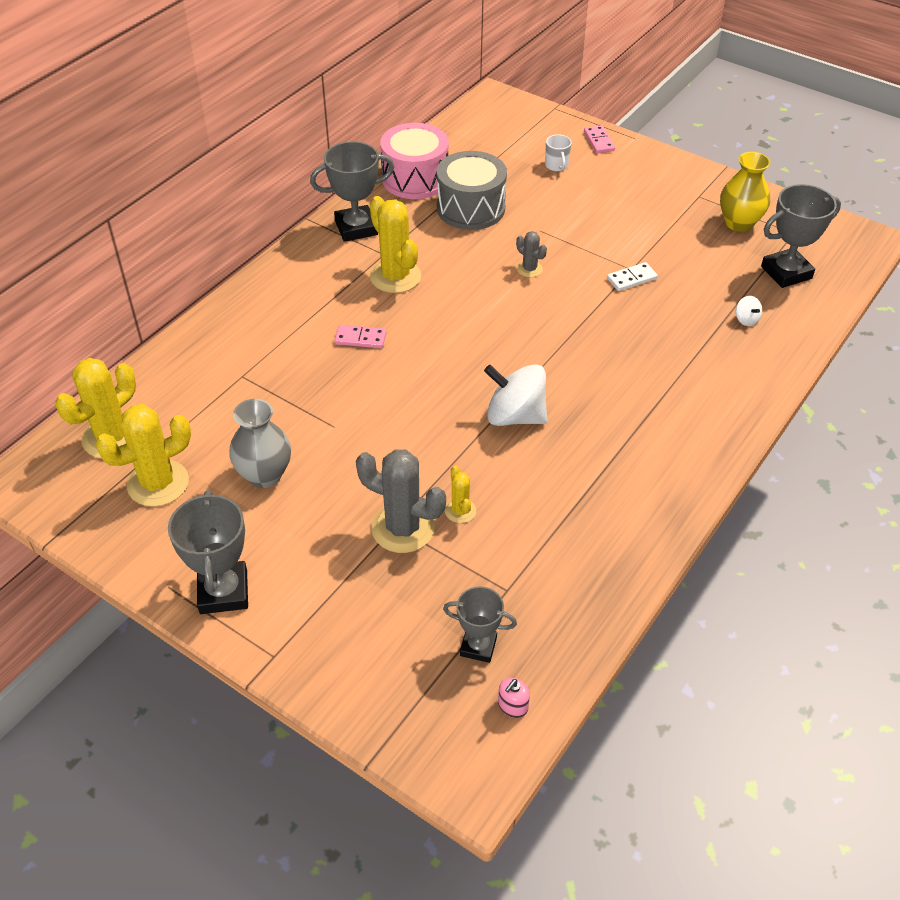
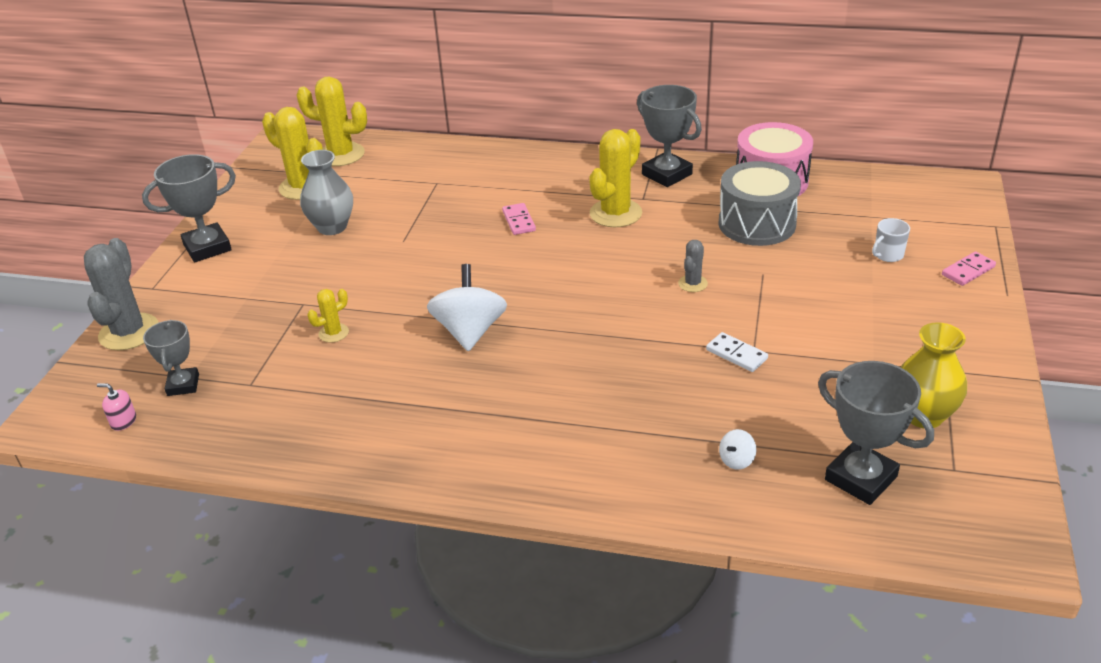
camera: 70 degrees right, 10 degrees down
(403, 528) = (301, 309): grey cactus -> grey cactus (129, 332)

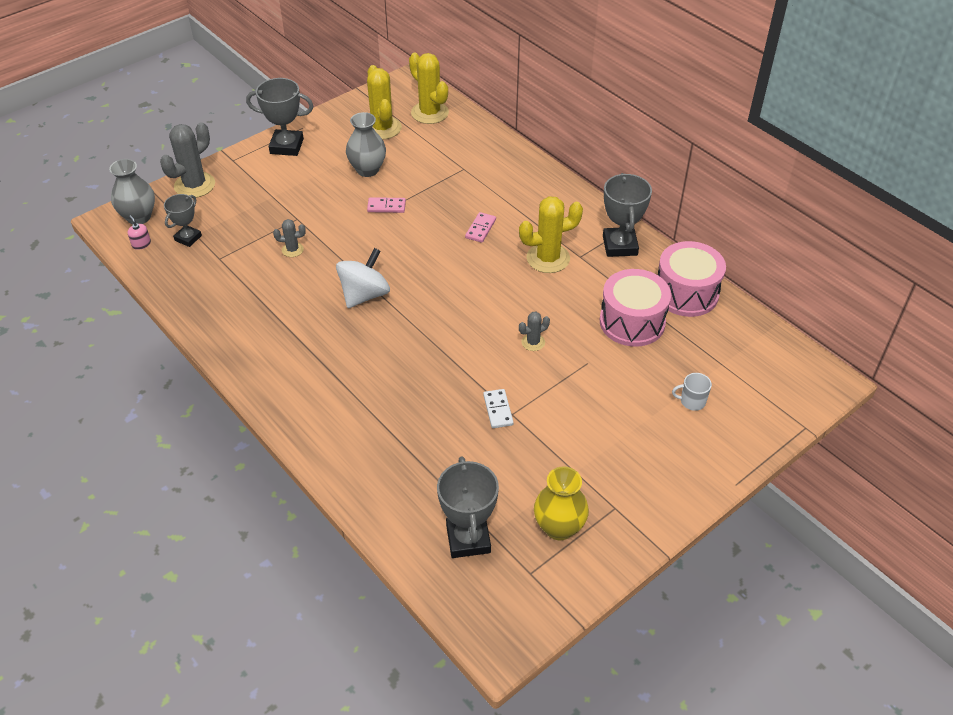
camera: 35 degrees right, 10 degrees up
(87, 397) = (139, 217): none -> grey vase
(333, 333) = (292, 250): yellow cactus -> grey cactus
(736, 460) = (413, 478): white spinning top -> none
(757, 224) = (632, 322): grey drum -> pink drum
(968, 271) = (733, 449): pink domino -> pink domino (386, 206)

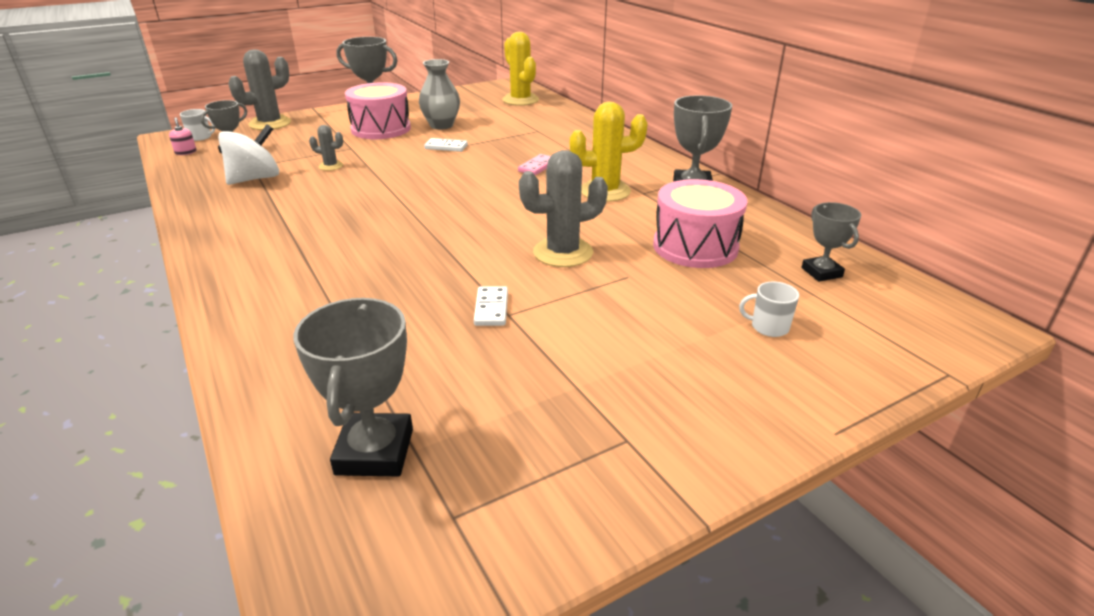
camera: 10 degrees right, 15 degrees down
(139, 217) = (200, 137): grey vase -> white mug
(364, 295) = (384, 201): white spinning top -> white spinning top (255, 179)
(382, 128) = (470, 105): yellow cactus -> none
(386, 206) = (446, 147): pink domino -> white domino
(533, 342) = (563, 252): grey cactus -> grey cactus, size x1.97
(559, 527) = (527, 455): yellow vase -> none
(686, 293) = (769, 229): pink drum -> pink drum (381, 129)
(726, 339) = (821, 272): none -> grey trophy

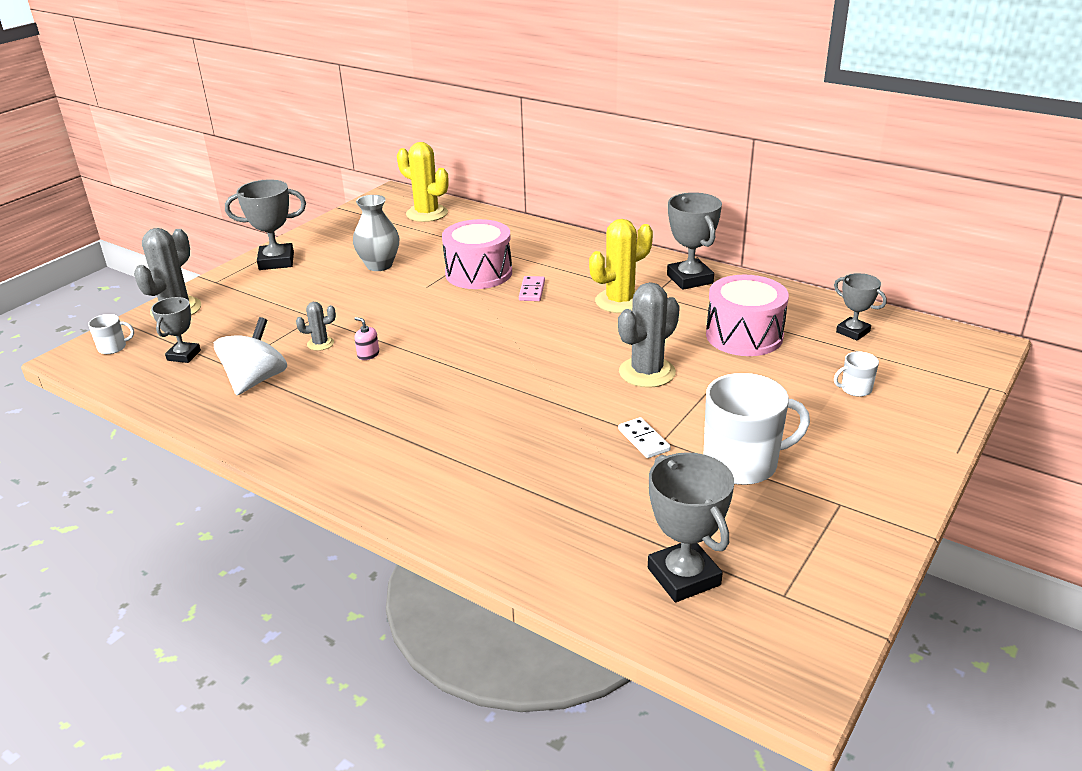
camera: 25 degrees left, 0 degrees up
(186, 152) = (124, 371): pink soap dispenser -> pink soap dispenser (368, 354)
(381, 129) = (317, 285): pink drum -> pink drum (478, 273)
(446, 147) = (415, 290): white domino -> none
(563, 361) = (742, 463): none -> white mug

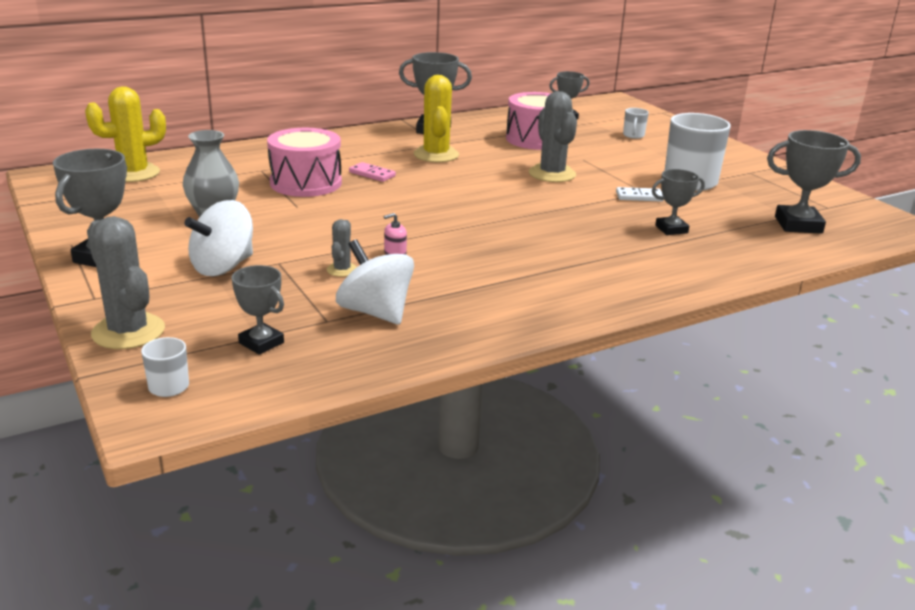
camera: 65 degrees left, 5 degrees down
(291, 301) = (223, 267): none -> white spinning top
(567, 482) = (671, 229): none -> grey trophy

